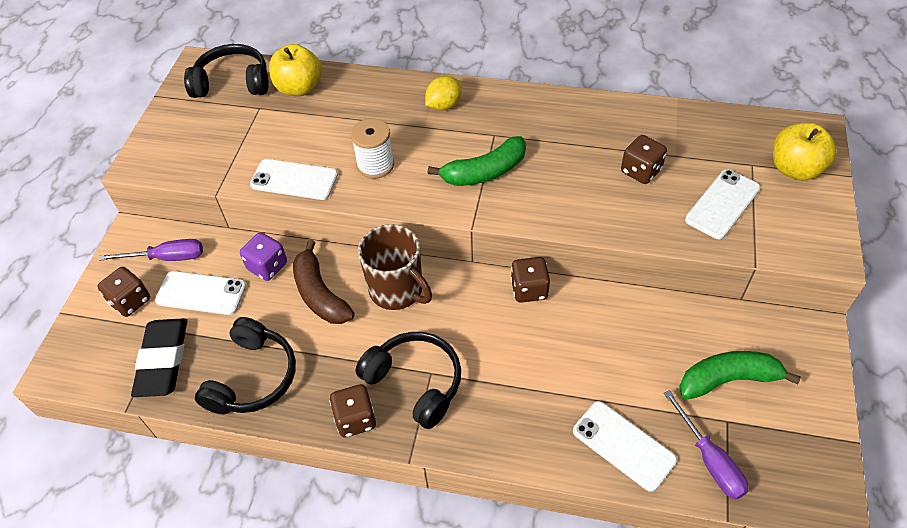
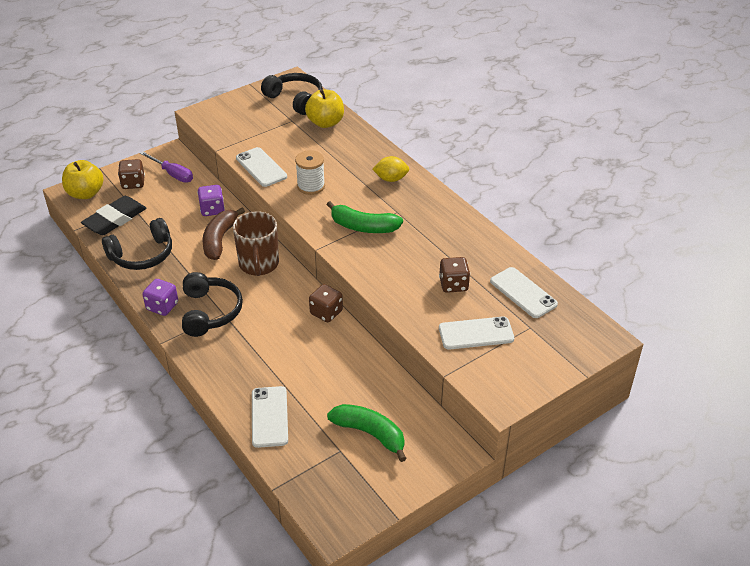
camera: 40 degrees right, 10 degrees down
(201, 293) = (167, 201): white phone -> white phone (523, 293)
(355, 419) = (162, 306): brown dice -> purple dice
(709, 460) = (303, 458): purple screwdriver -> none
(795, 169) = (554, 348): yellow apple -> yellow apple (85, 193)

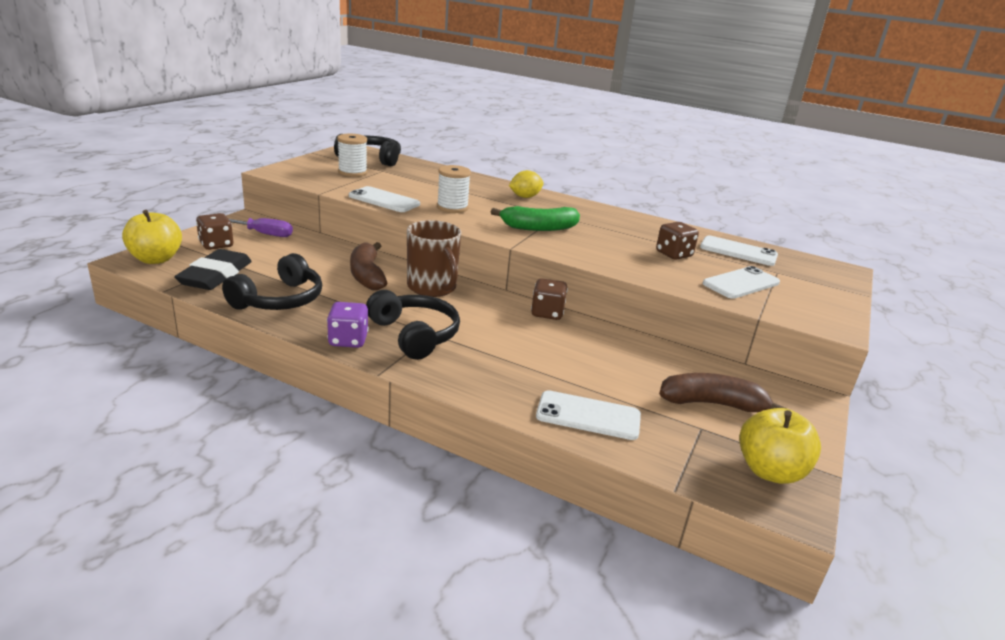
camera: 30 degrees left, 15 degrees down
(212, 209) = (335, 254): purple dice -> none
(263, 121) = (352, 172): none -> white spool
(269, 417) = (588, 416): white phone -> white phone turned 45 degrees counterclockwise
(325, 123) = (418, 170): yellow apple -> yellow apple (769, 471)
(370, 434) = (713, 404): green banana -> brown banana

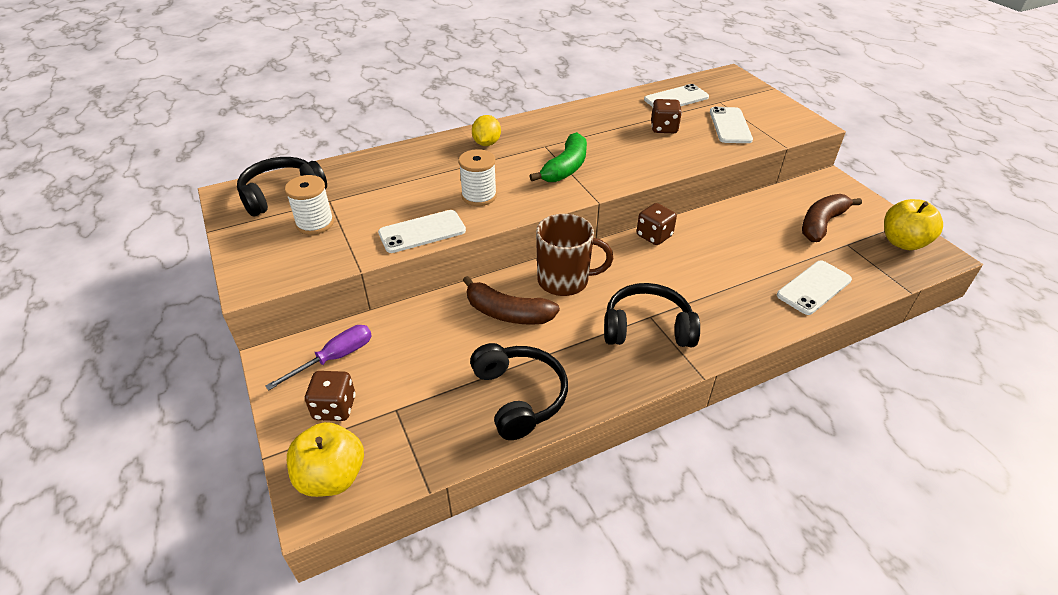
camera: 50 degrees left, 15 degrees up
(215, 275) = (421, 432): black eraser -> none
(348, 340) = (633, 375): purple dice -> none

